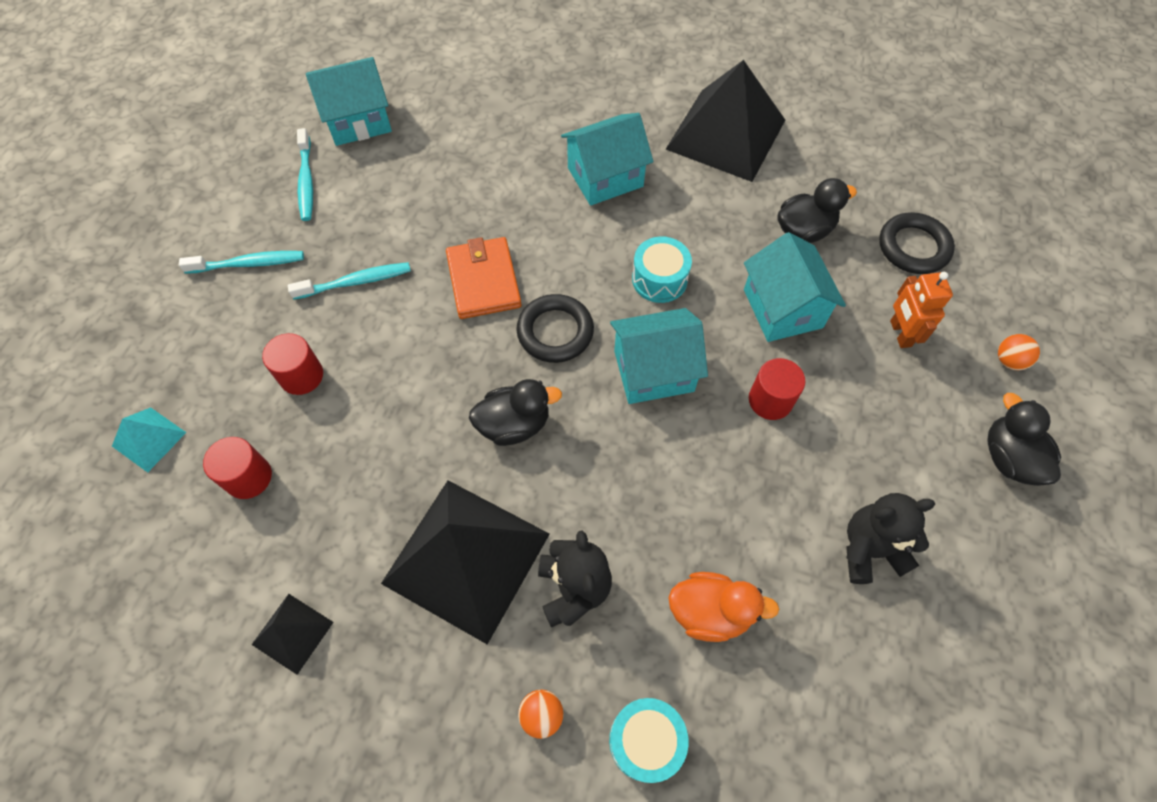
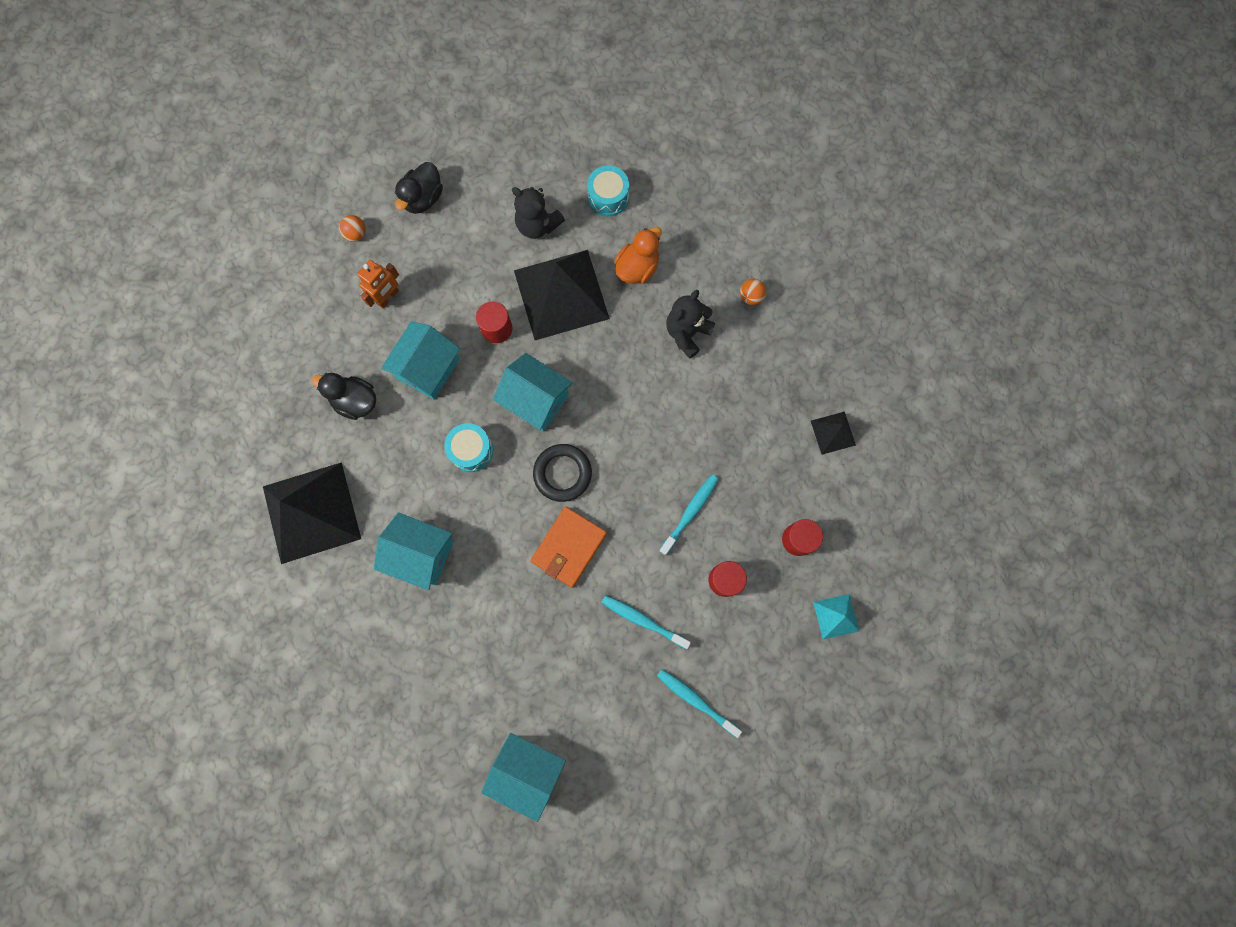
camera: 135 degrees left, 15 degrees up
(306, 181) = (607, 742): turquoise toothbrush -> turquoise toothbrush (690, 512)
(466, 558) = (724, 393): black pyramid -> black pyramid (561, 294)
(514, 424) = (637, 439): black duck -> none
(645, 741) = (717, 248): turquoise drum -> turquoise drum (608, 197)
(710, 612) = (637, 268): orange duck -> orange duck turned 75 degrees clockwise
(913, 247) = (312, 333): black ring -> none

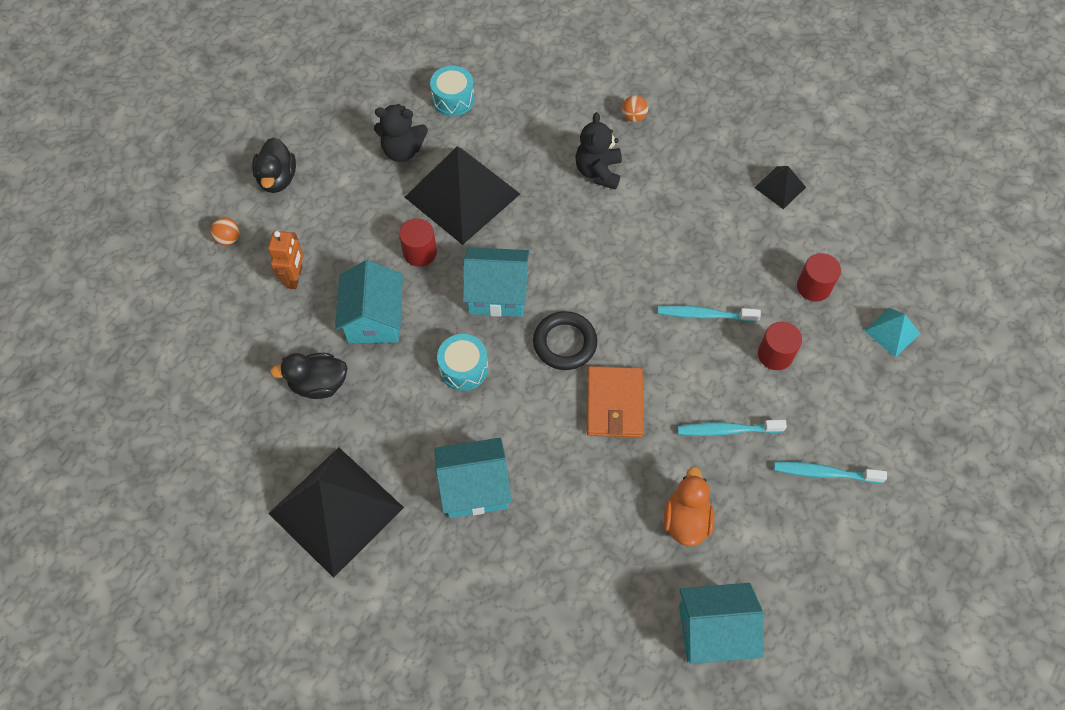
camera: 30 degrees left, 15 degrees down
(637, 268) = (517, 141): orange duck -> orange duck (686, 520)
(690, 512) = (704, 315): turquoise toothbrush -> turquoise toothbrush turned 90 degrees counterclockwise

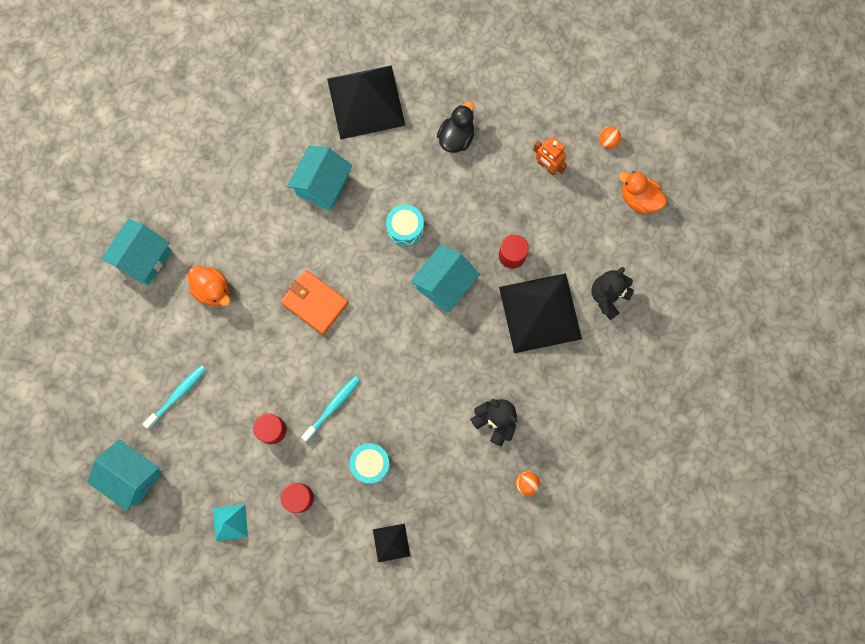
camera: 125 degrees right, 15 degrees up
(278, 179) = (639, 199): black duck -> orange duck
(374, 318) = (480, 197): turquoise house -> turquoise house (132, 476)
(453, 99) = (632, 362): turquoise drum -> turquoise drum (370, 464)
(564, 343) = (378, 302): black ring -> none
(727, 430) = (247, 358): turquoise toothbrush -> none

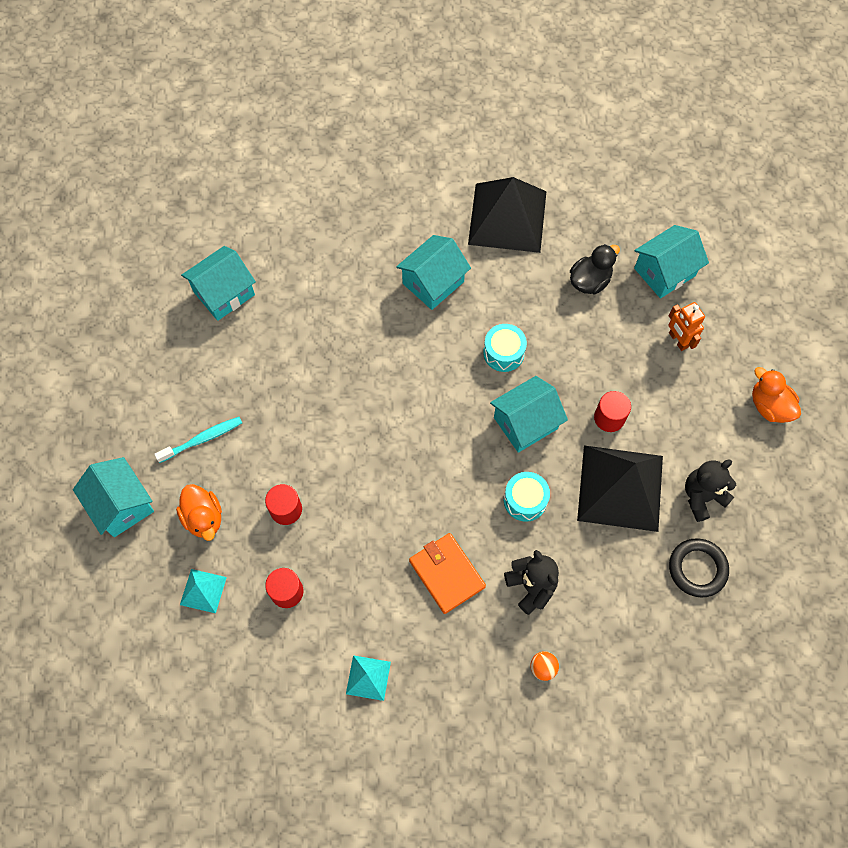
camera: 20 degrees right, 10 degrees down
(213, 290) = (281, 348): orange duck -> orange duck (204, 518)
(314, 302) = (380, 395): orange wallet -> orange wallet (446, 573)
(333, 407) = (359, 508): turquoise toothbrush -> none
(370, 464) = (377, 583): turquoise drum -> turquoise drum (525, 500)
(391, 542) = (368, 677): black pyramid -> turquoise pyramid
(516, 107) = (664, 272): none -> turquoise house
(608, 142) = (752, 337): orange ball -> none
(622, 358) = (697, 569): none -> black ring

